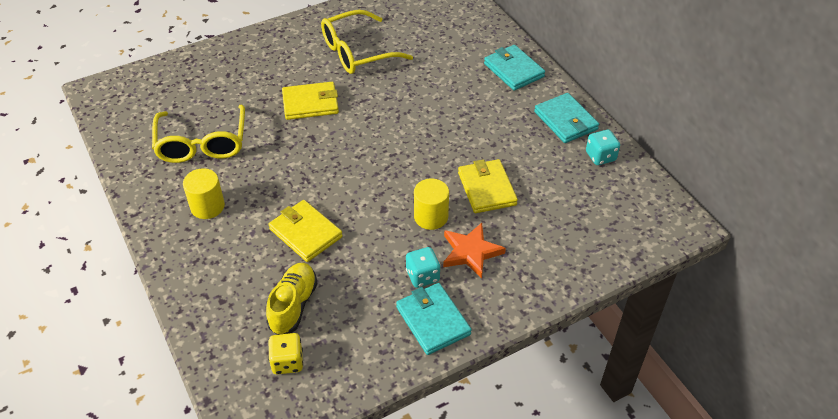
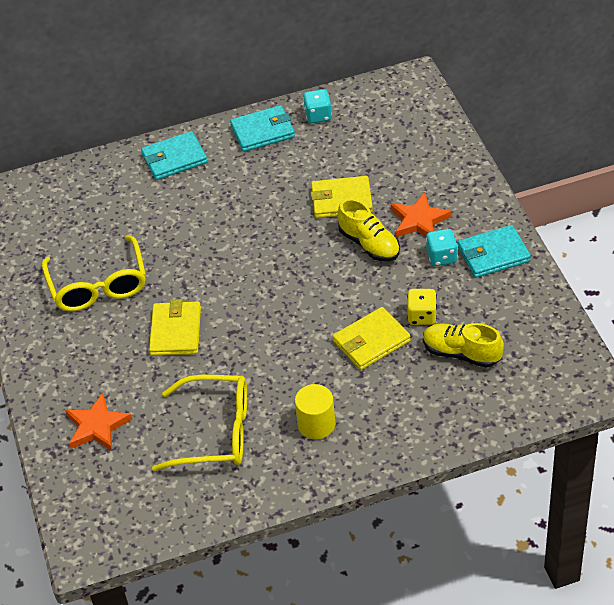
camera: 75 degrees left, 0 degrees up
(211, 77) = (97, 426): none -> orange star
(287, 362) = (525, 359): yellow dice -> yellow dice (422, 316)
(431, 217) = (369, 244): yellow cylinder -> yellow shoe

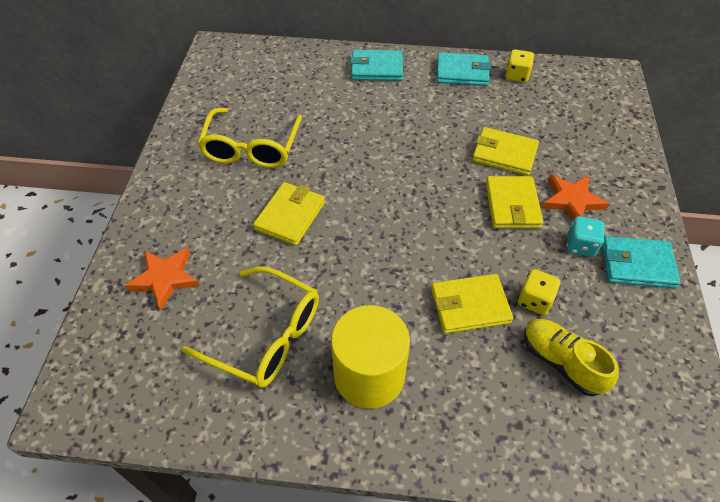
camera: 20 degrees right, 5 degrees up
(316, 424) = (369, 375): yellow cylinder -> yellow cylinder, size x1.63
(318, 116) = (517, 76): turquoise dice -> yellow dice
(369, 244) = (512, 205): yellow shoe -> yellow wallet

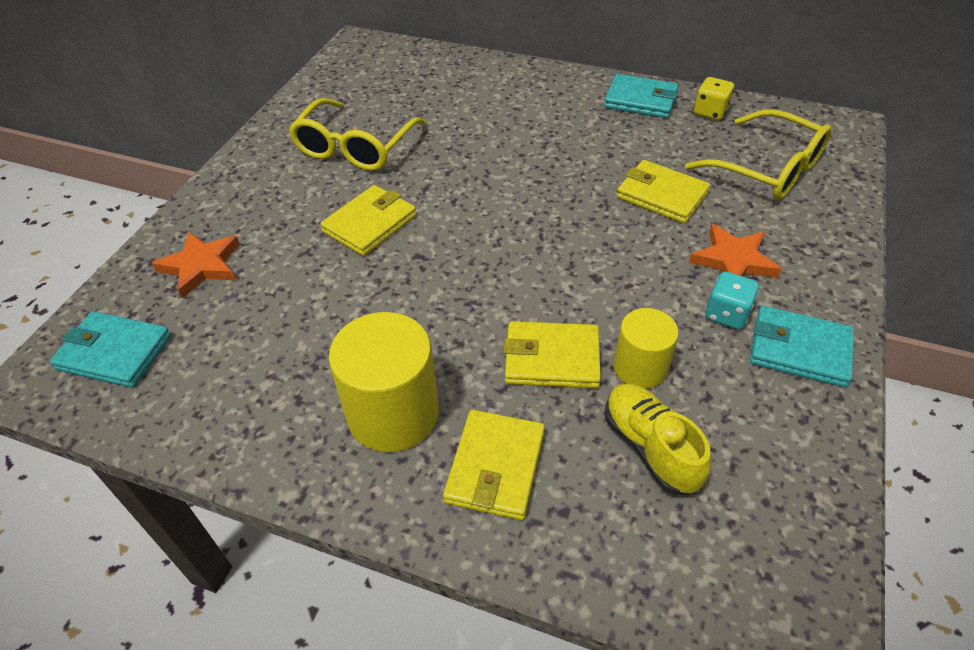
camera: 15 degrees right, 5 degrees down
(266, 336) = (288, 346): yellow glasses -> yellow glasses (767, 169)
(377, 68) = (535, 84): turquoise wallet -> turquoise wallet (115, 353)
(512, 205) = (651, 253): yellow wallet -> yellow wallet (495, 467)
(534, 300) = (640, 367): yellow dice -> yellow cylinder

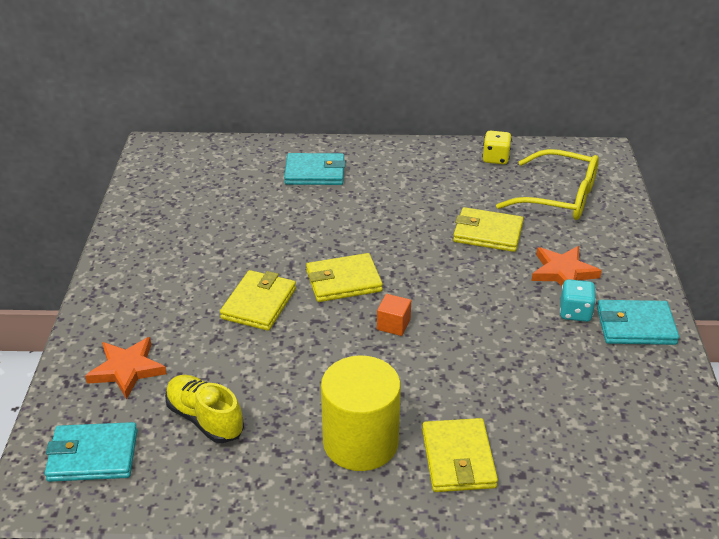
camera: 20 degrees left, 10 degrees down
(355, 147) = (208, 242): yellow glasses -> none
(501, 280) = (393, 324): none -> orange cube
(552, 358) = (462, 374): yellow wallet -> yellow wallet (343, 281)
(640, 100) = (435, 158): turquoise wallet -> turquoise wallet (315, 172)
(640, 367) = (530, 364): yellow cylinder -> none
(650, 447) = (562, 417): yellow shoe -> yellow shoe (205, 419)

